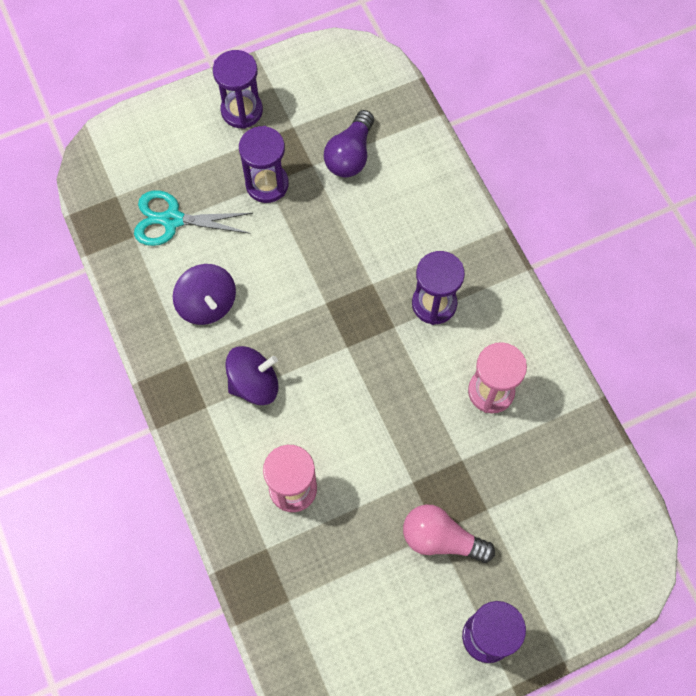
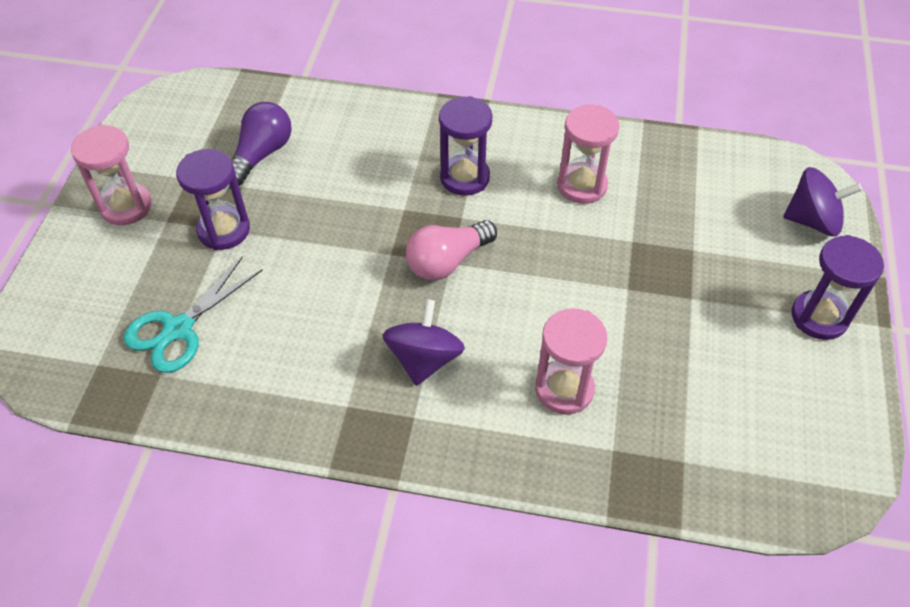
camera: 55 degrees left, 15 degrees down
(207, 304) = (301, 351): purple spinning top -> purple spinning top (812, 221)
(242, 110) = (126, 206): purple hourglass -> pink hourglass
(350, 155) = (261, 154): purple light bulb -> purple light bulb turned 120 degrees counterclockwise
(441, 539) = (700, 298): pink light bulb -> pink light bulb (447, 261)

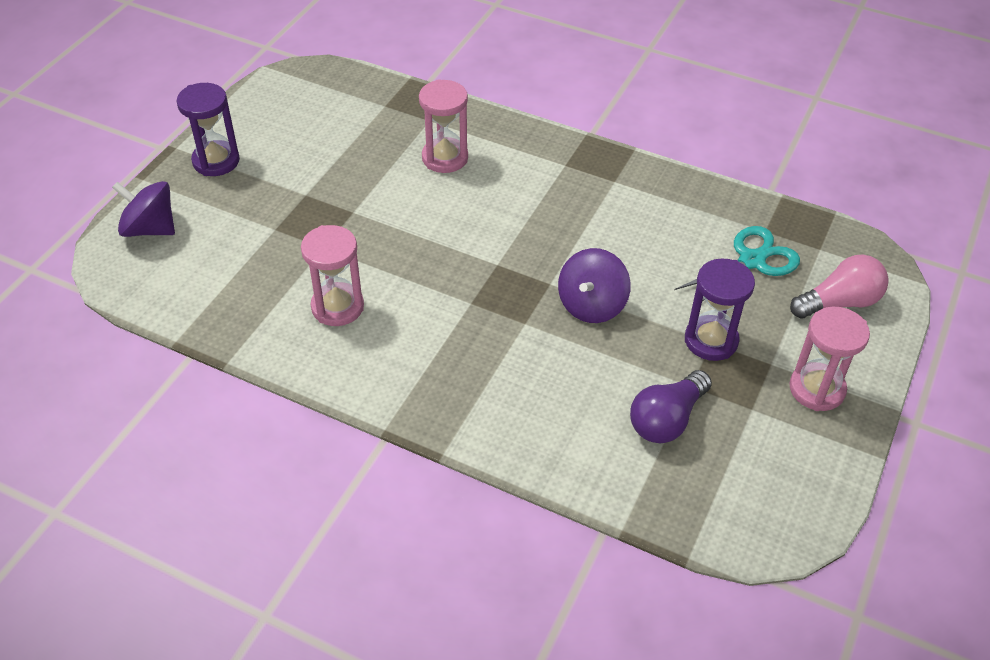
camera: 165 degrees left, 5 degrees down
(424, 359) = (545, 197): purple spinning top -> purple spinning top (591, 305)
(447, 261) = (500, 265): pink light bulb -> pink light bulb (839, 302)
(464, 177) = (451, 341): purple hourglass -> none

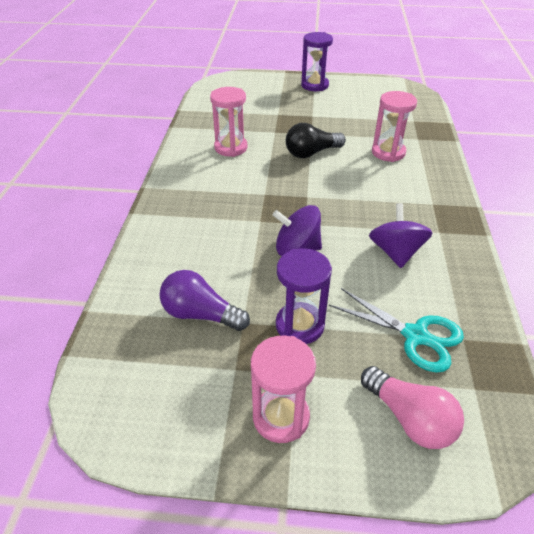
camera: 70 degrees right, 5 degrees down
(150, 229) = (251, 83): purple spinning top -> purple spinning top (395, 252)
(403, 228) = (311, 153): none -> black light bulb

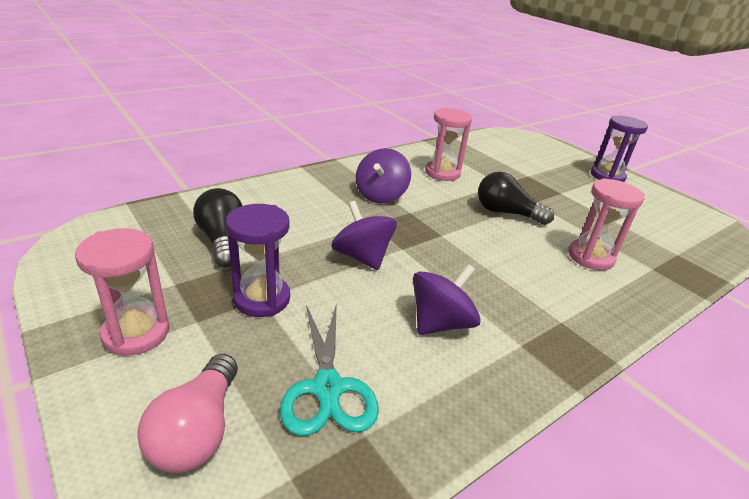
camera: 45 degrees right, 10 degrees down
(200, 314) = (222, 240): purple light bulb -> black light bulb
(227, 195) = (381, 195): none -> purple spinning top

